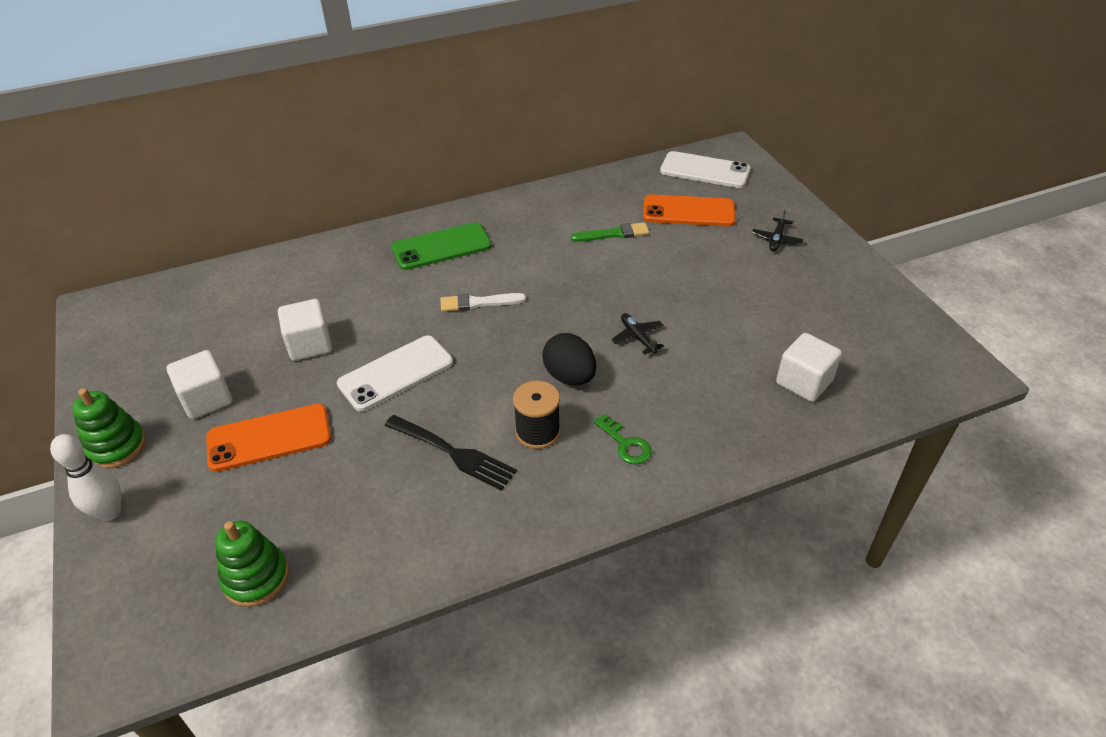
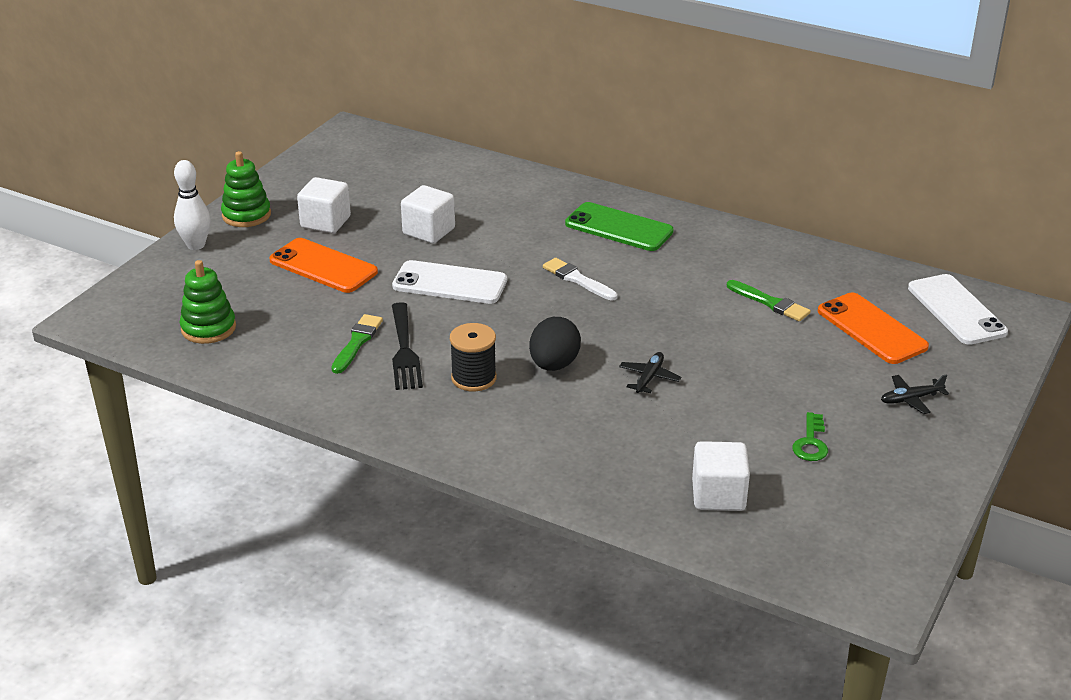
camera: 50 degrees right, 10 degrees down
(407, 478) = (357, 342): none -> green brush
(625, 444) = (515, 427): green key -> green key (811, 442)

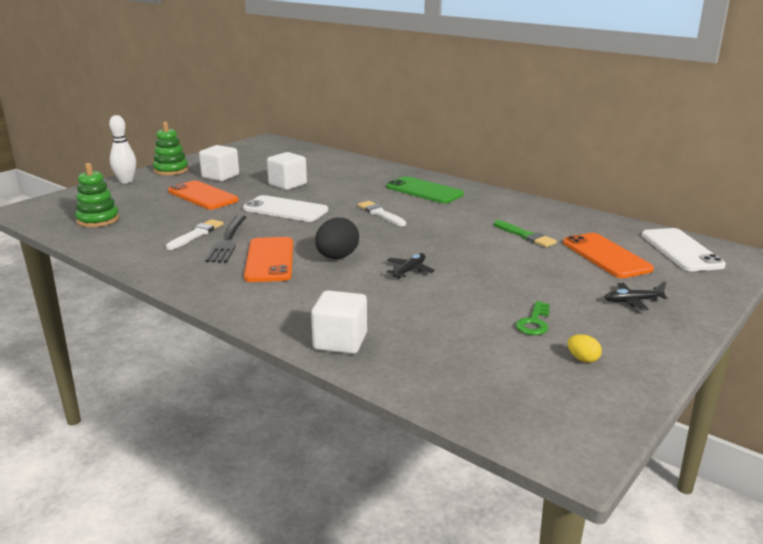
camera: 10 degrees right, 10 degrees down
(357, 342) = (196, 234): green brush -> white brush
(474, 378) = (270, 260): black spool -> orange phone
(718, 495) = (436, 352): white cube -> white cube (340, 341)
(871, 487) = (582, 359): none -> yellow egg

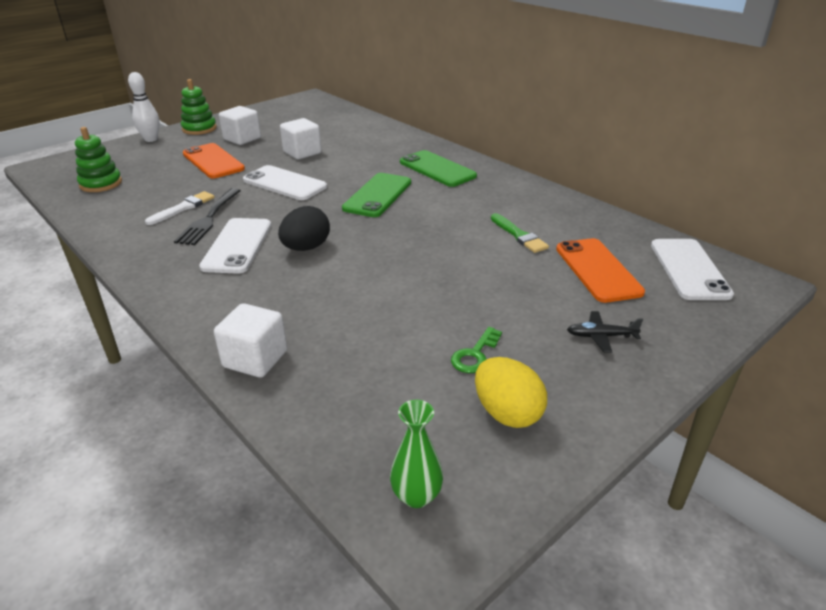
camera: 10 degrees right, 10 degrees up
(270, 260) = (237, 246): orange phone -> white phone
(380, 214) = (378, 195): white brush -> green phone
(409, 270) = (372, 271): black plane -> none
(538, 420) = (416, 496): none -> green vase
(582, 359) = (507, 413): yellow egg -> yellow egg, size x2.00

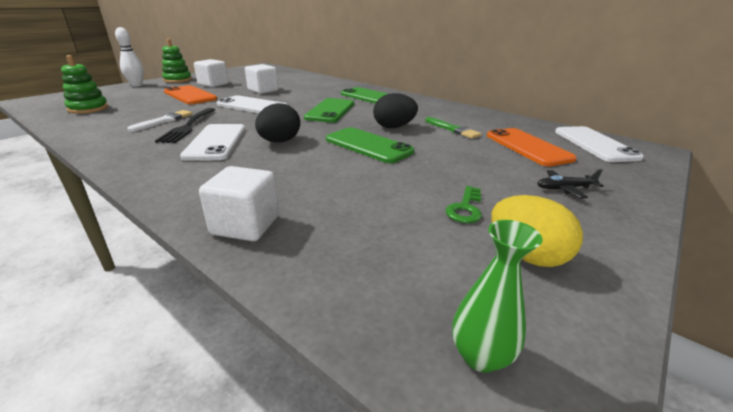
camera: 10 degrees left, 5 degrees down
(405, 259) = (368, 145): none -> green phone
(446, 228) = (394, 127): none -> black egg

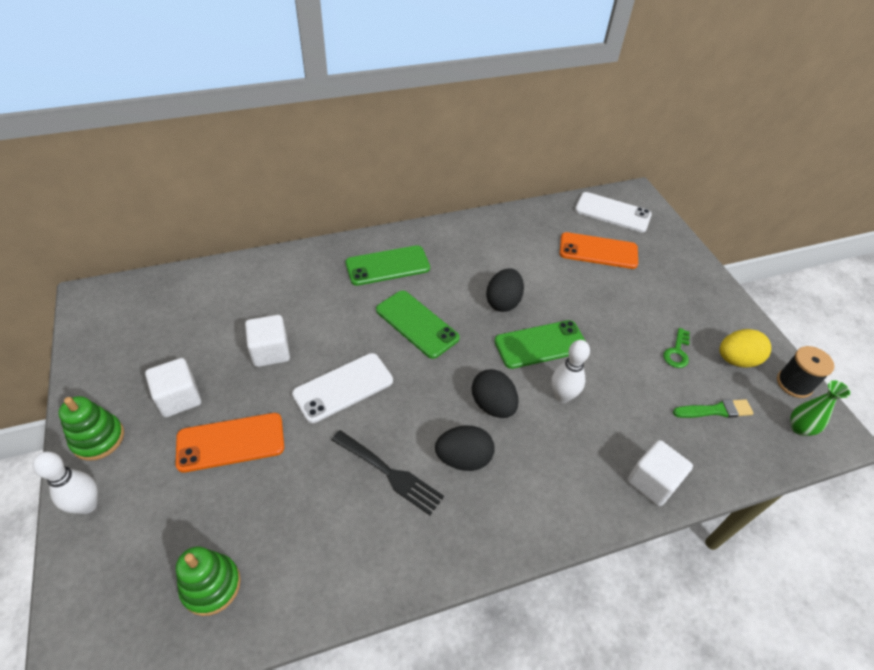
camera: 60 degrees left, 20 degrees up
(164, 121) = (348, 495): white brush -> none
(216, 142) = (463, 458): white phone -> black egg
(319, 163) = (562, 396): none -> white bowling pin
(453, 129) = (534, 267): green brush -> green brush (715, 410)
(465, 208) = (677, 352): green key -> green key turned 60 degrees clockwise
(565, 188) = (672, 285): black plane -> none
(577, 330) = (794, 384): none -> black spool

